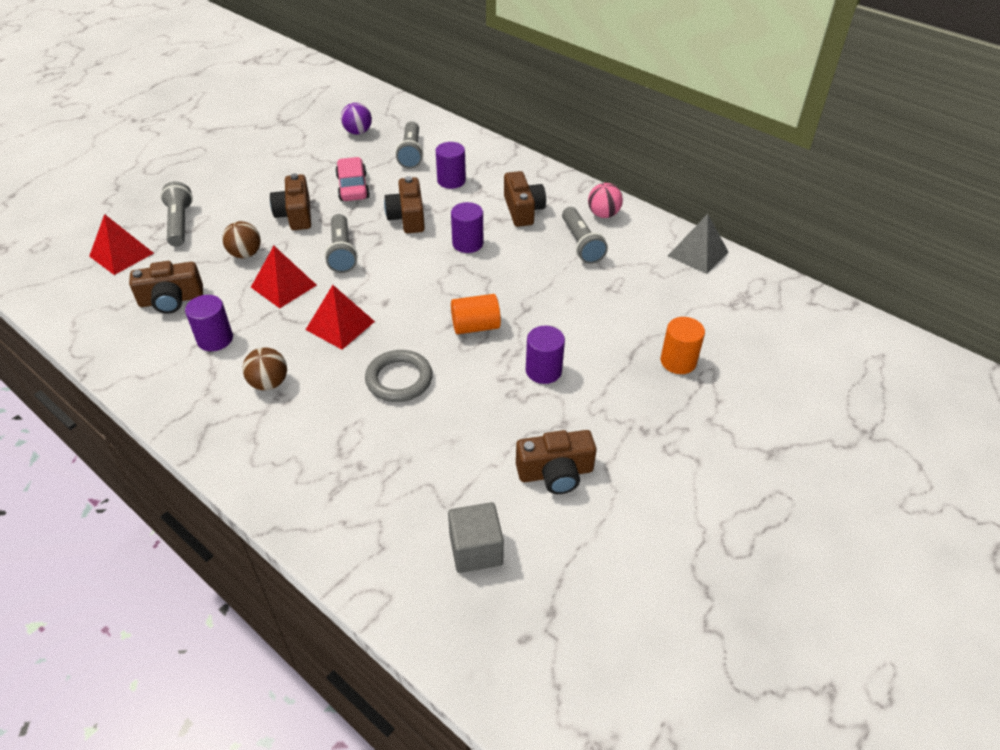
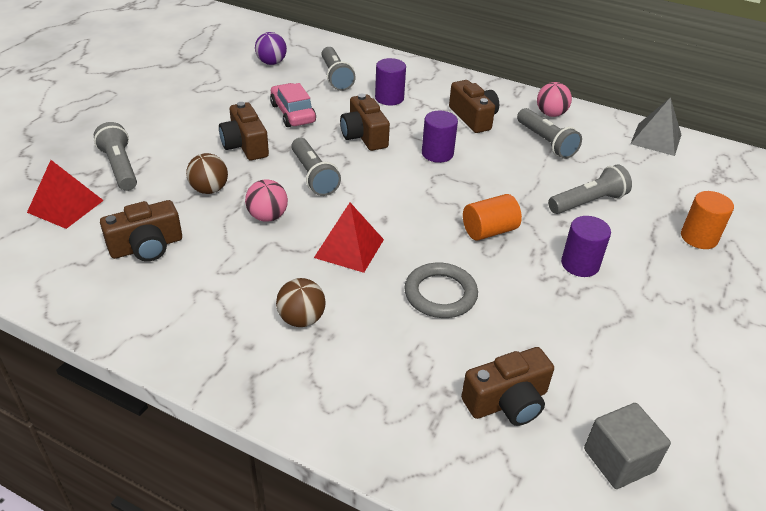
camera: 15 degrees left, 5 degrees down
(215, 339) = (217, 281): purple cylinder -> none
(283, 286) = (267, 216): red pyramid -> pink ball
(555, 473) = (651, 364): brown camera -> brown camera (507, 401)
(587, 311) = (588, 202): none -> grey flashlight

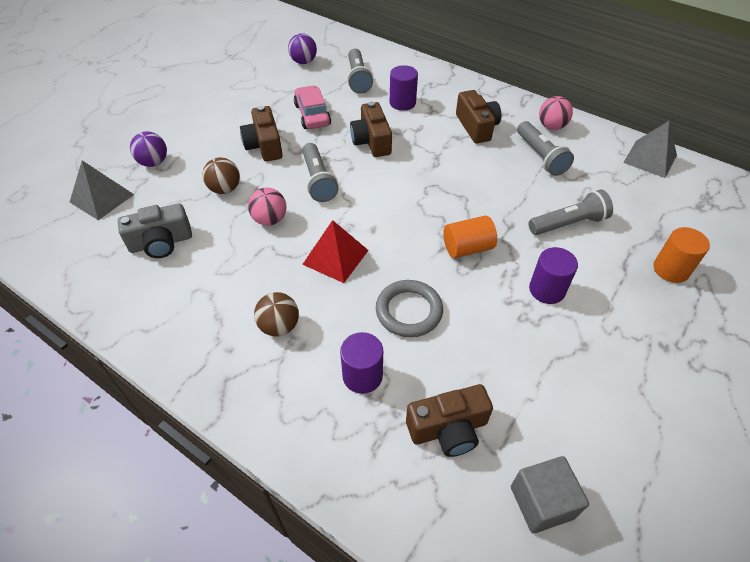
camera: 10 degrees right, 10 degrees up
(65, 206) = (102, 198): red pyramid -> grey pyramid
(120, 167) = (153, 162): grey flashlight -> purple ball
(147, 247) = (161, 243): brown camera -> grey camera
(437, 154) = (435, 163): purple cylinder -> purple cylinder (362, 376)

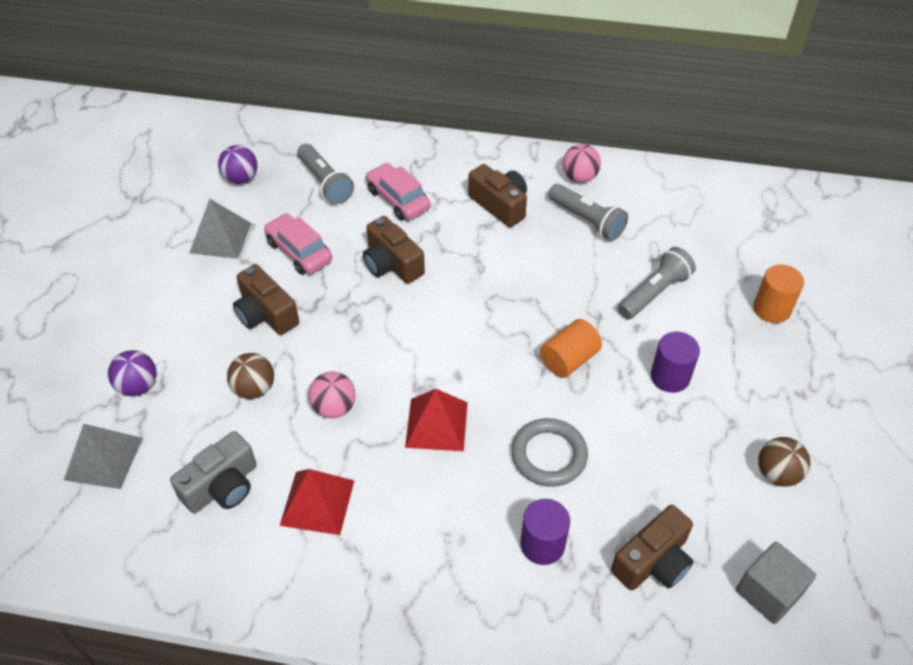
camera: 25 degrees left, 0 degrees up
(215, 278) = (317, 502): none -> red pyramid
(279, 326) = (424, 528): brown ball -> brown ball (777, 473)
(318, 180) = (360, 337): grey flashlight -> none
(402, 103) = (398, 199): purple cylinder -> pink car
(650, 158) = (696, 185): grey pyramid -> grey pyramid (220, 238)

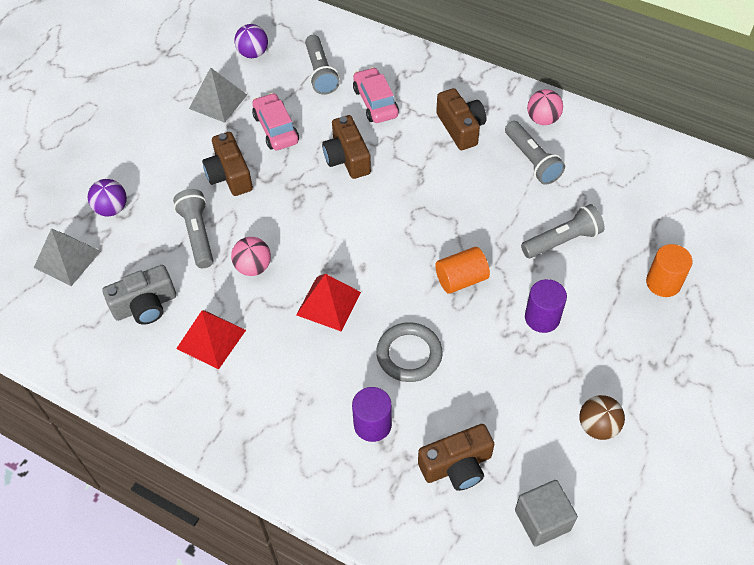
camera: 20 degrees right, 5 degrees up
(254, 388) = (198, 235): brown ball -> grey flashlight

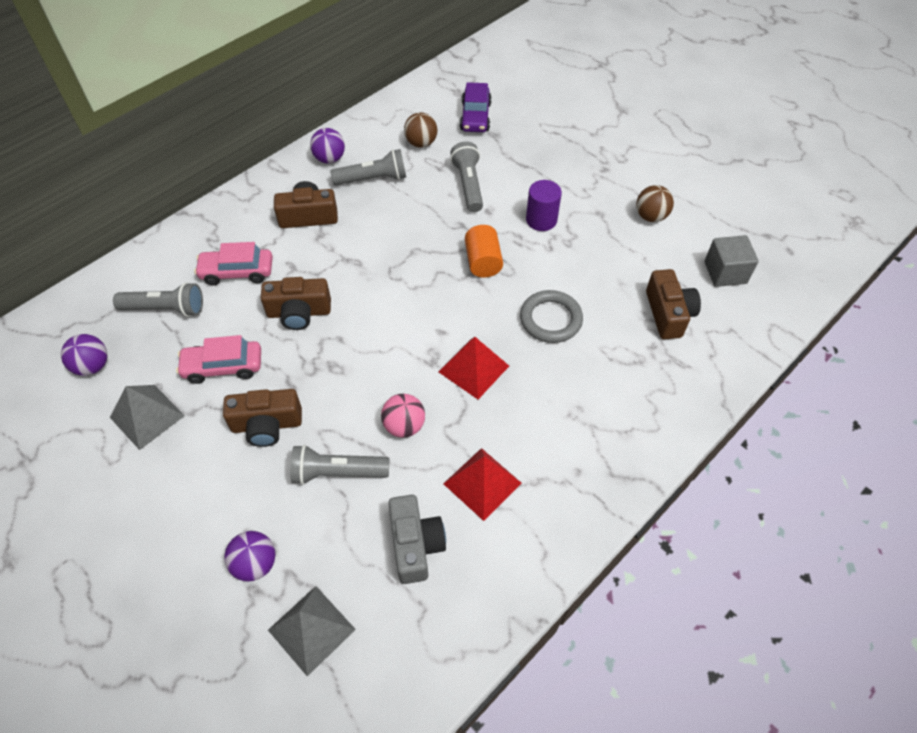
camera: 75 degrees left, 0 degrees up
(372, 424) = (616, 364): purple cylinder -> none
(542, 119) = (330, 159): pink ball -> purple ball
(603, 184) = (421, 143): none -> brown ball
(663, 283) = (532, 140): orange cylinder -> none
(672, 221) = (475, 117): none -> purple car

